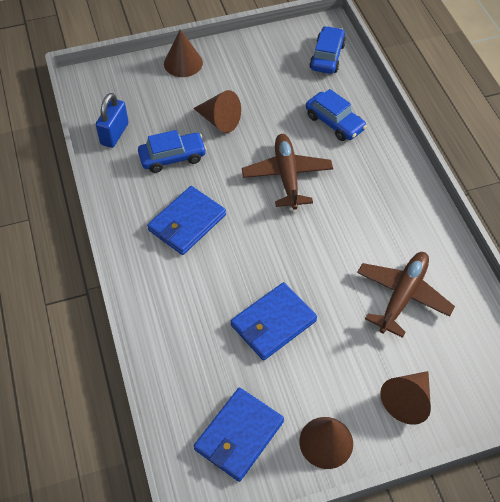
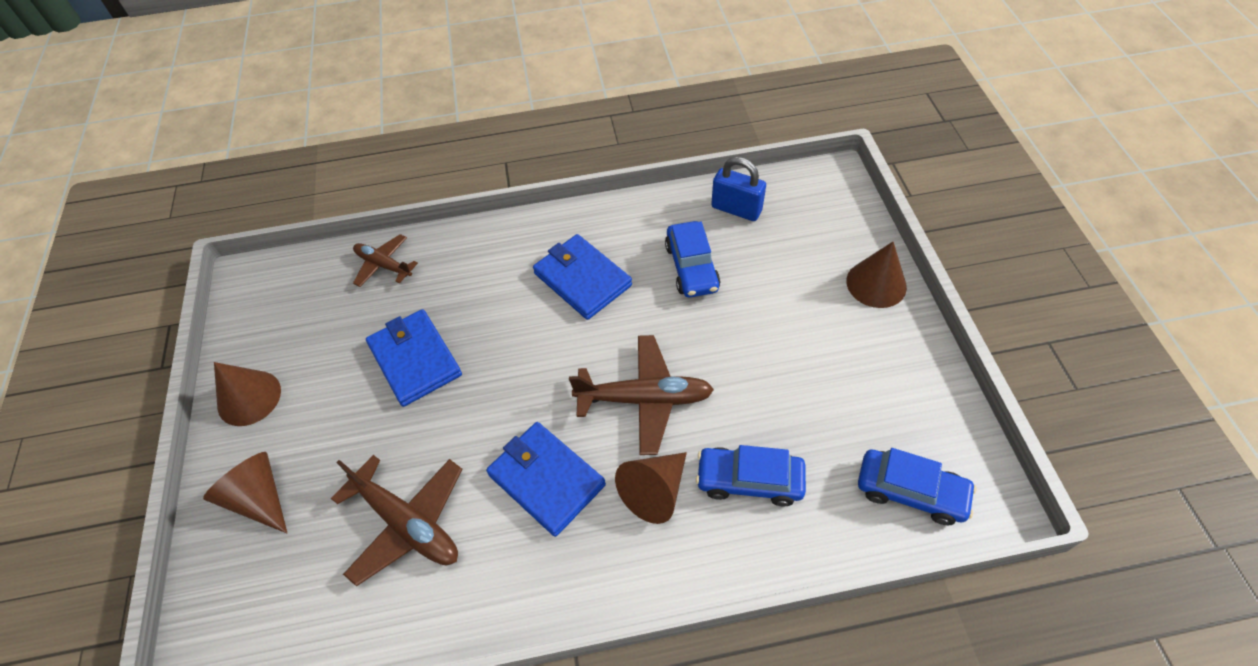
camera: 100 degrees right, 0 degrees up
(177, 373) = (383, 265): none -> brown plane
(219, 120) = (757, 323): brown cone -> brown cone (654, 491)
(239, 435) = (293, 315): blue wallet -> blue wallet (546, 479)
(334, 122) = (749, 480): blue car -> blue car turned 45 degrees clockwise

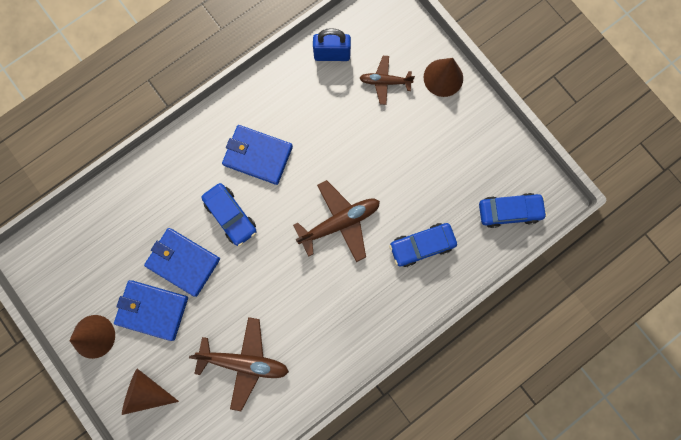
camera: 30 degrees left, 25 degrees up
(383, 265) = (116, 204): brown plane -> brown plane (385, 82)
(546, 479) = (309, 299): blue wallet -> blue wallet (152, 310)
(654, 491) = (373, 277): brown cone -> none
(691, 267) = (324, 115): blue car -> blue car (231, 216)

